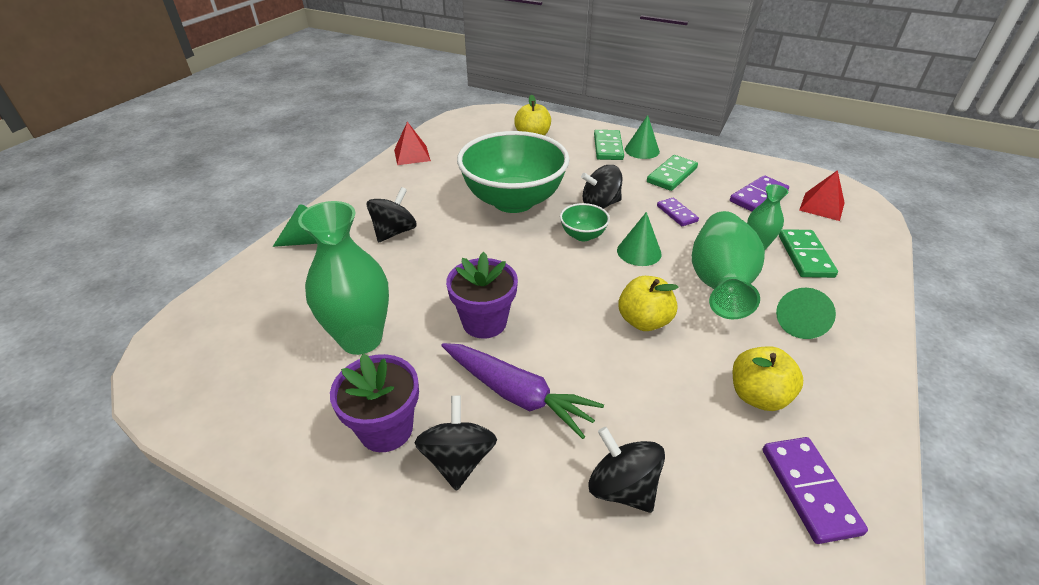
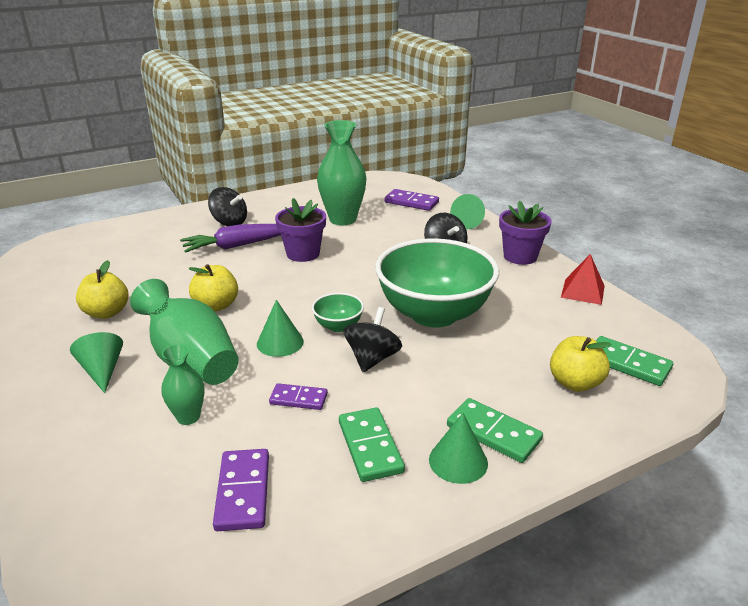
camera: 125 degrees right, 10 degrees down
(386, 429) = (272, 213): purple flower pot -> purple flower pot (520, 256)
(622, 487) = (149, 250): black spinning top -> none
(805, 256) = (131, 439): green domino -> green domino (627, 364)
(809, 490) = (54, 294): purple domino -> purple domino (411, 202)
(822, 206) = (152, 540): red pyramid -> none

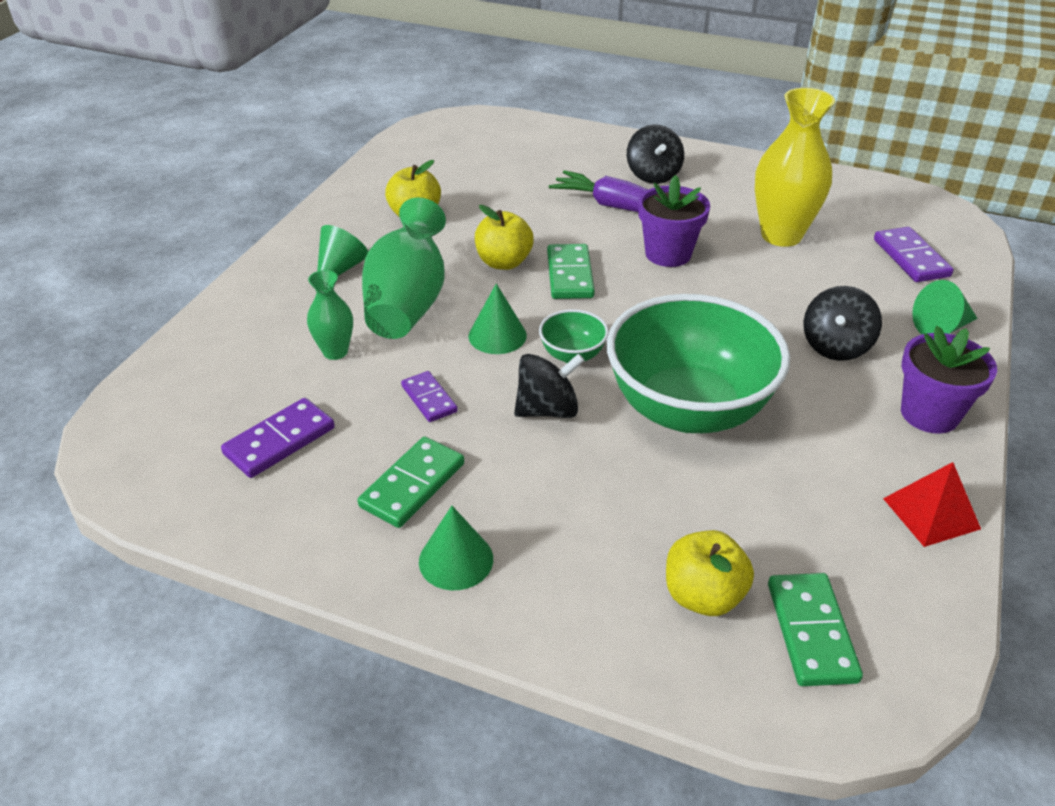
camera: 50 degrees right, 10 degrees up
(342, 219) = (781, 235): green vase -> yellow vase
(493, 433) = (529, 566): green domino -> green domino (570, 275)

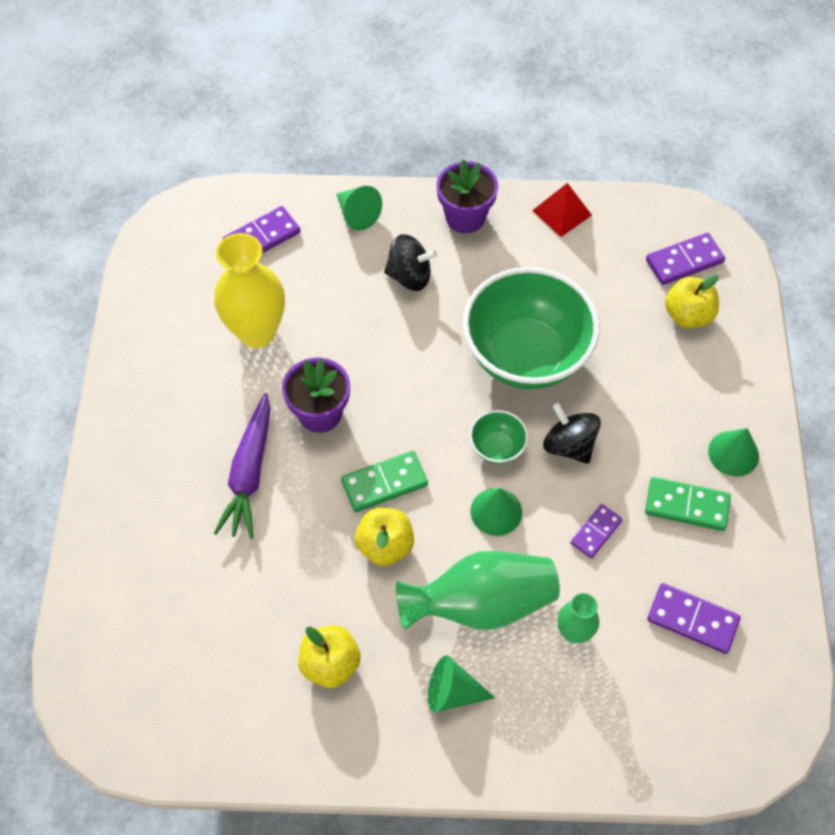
camera: 110 degrees left, 20 degrees up
(653, 175) = (173, 459): black spinning top -> none
(811, 632) = (684, 261): green domino -> purple domino

